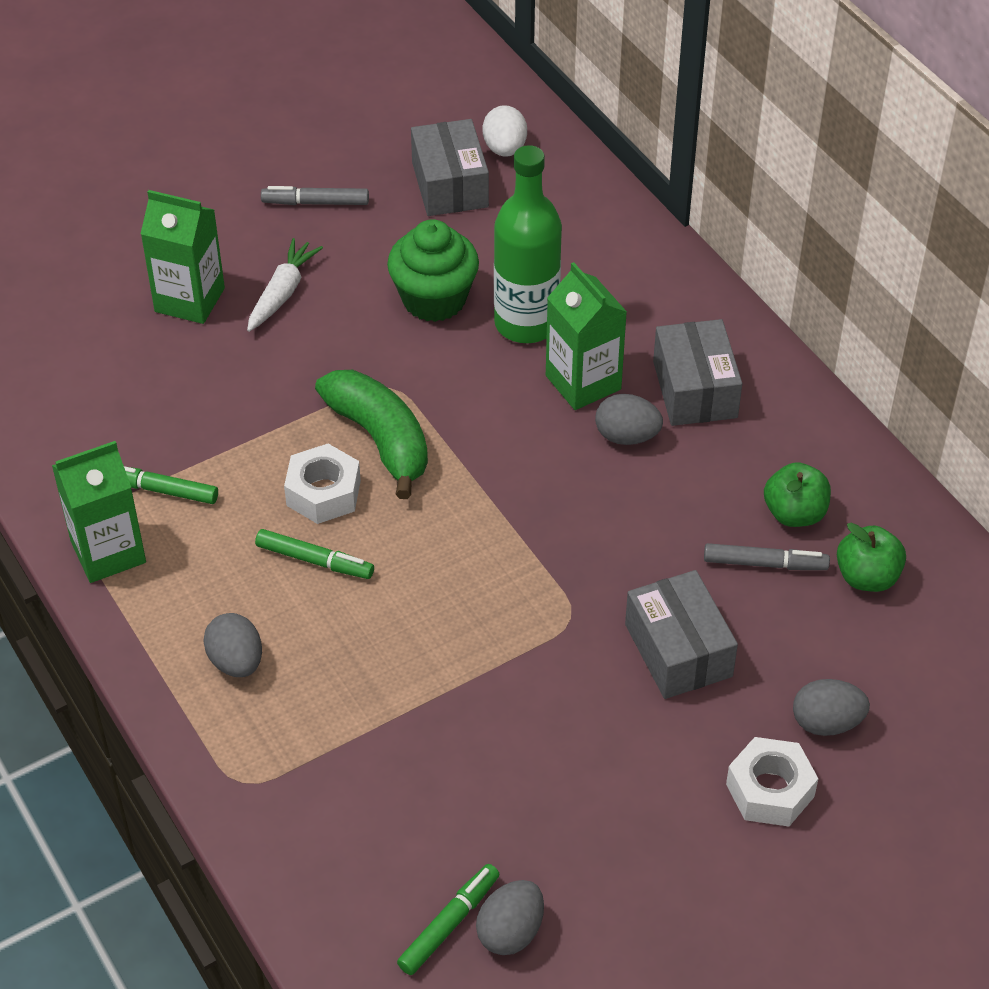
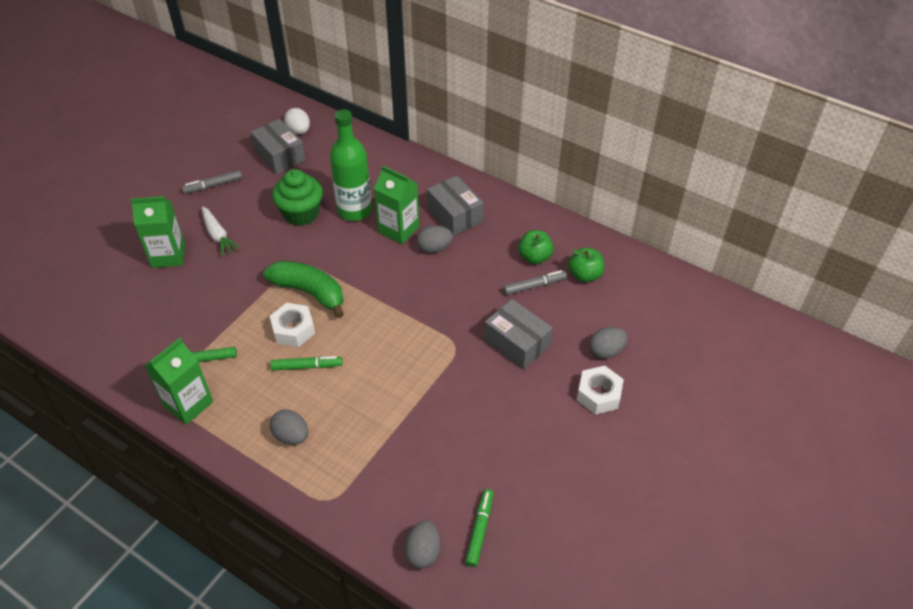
camera: 25 degrees left, 0 degrees up
(282, 292) = (218, 235): white carrot -> white carrot turned 150 degrees clockwise
(510, 932) = (513, 520): grey egg -> grey egg (423, 552)

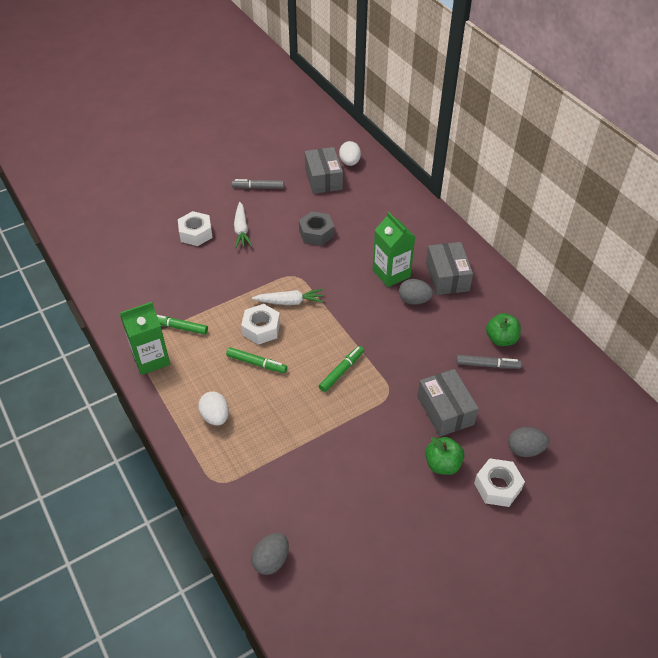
camera: 25 degrees right, 0 degrees up
(168, 255) = (196, 233): green carton -> white nut
(291, 436) = (215, 416): grey egg -> white egg
(301, 214) = (316, 233): green cupcake -> grey nut
(309, 292) = (290, 302): green banana -> white carrot
(354, 210) = (362, 245): green bottle -> none
(479, 530) = (328, 562): green marker -> green marker (341, 371)
(584, 275) = (540, 372): green apple -> green apple (442, 464)

